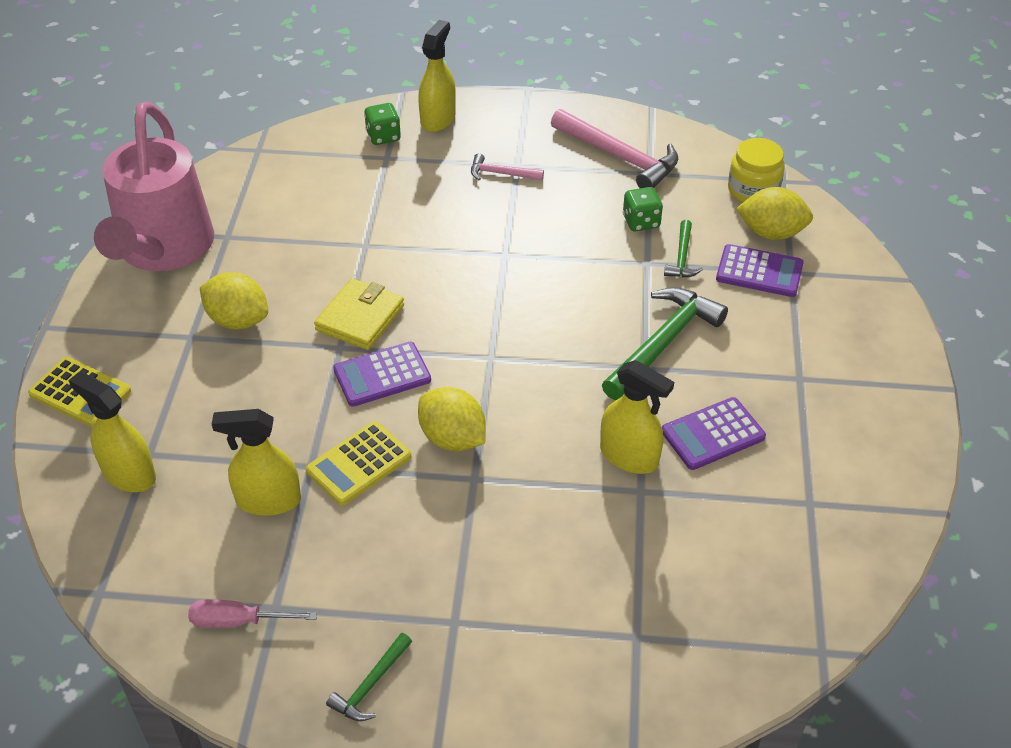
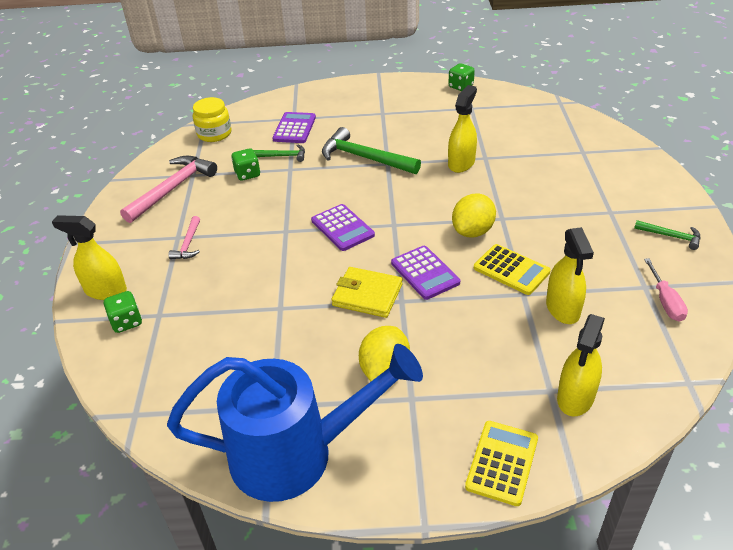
camera: 95 degrees left, 5 degrees down
(162, 250) = (297, 454): pink watering can -> blue watering can
(712, 434) = (434, 137): purple calculator -> purple calculator (342, 228)
(771, 233) = (257, 126): yellow lemon -> none
(893, 502) = (461, 86): none -> green dice

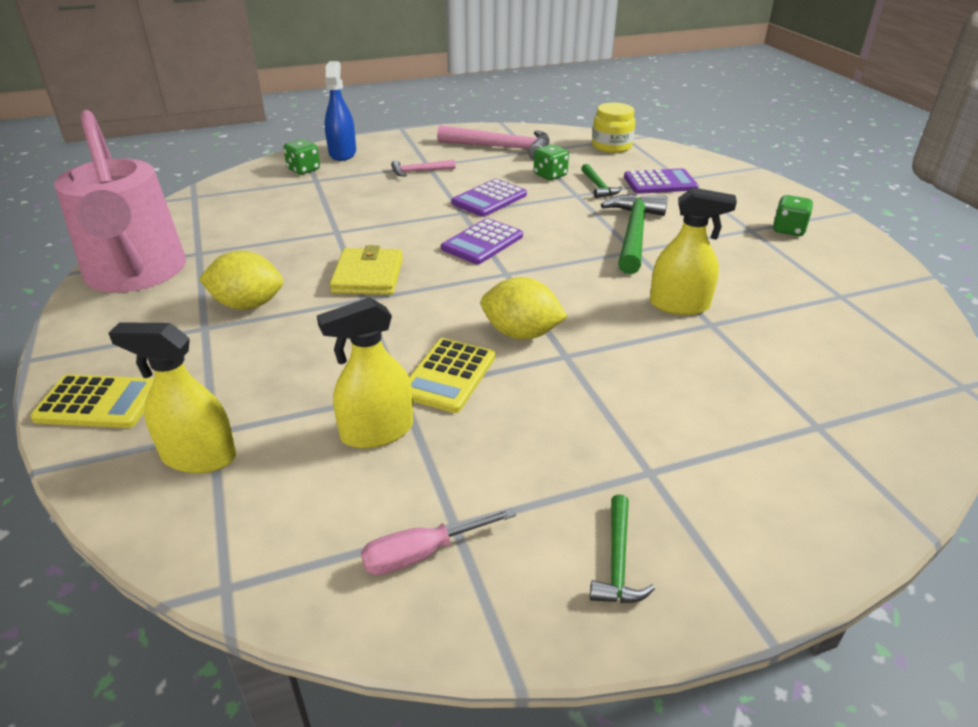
camera: 70 degrees right, 5 degrees down
(105, 290) = (342, 153): yellow spray bottle -> blue spray bottle
(297, 454) = (136, 275): blue watering can -> pink watering can
(425, 273) = (419, 308): purple calculator -> purple calculator (489, 199)
(461, 86) = (894, 279): green dice -> green dice (788, 230)

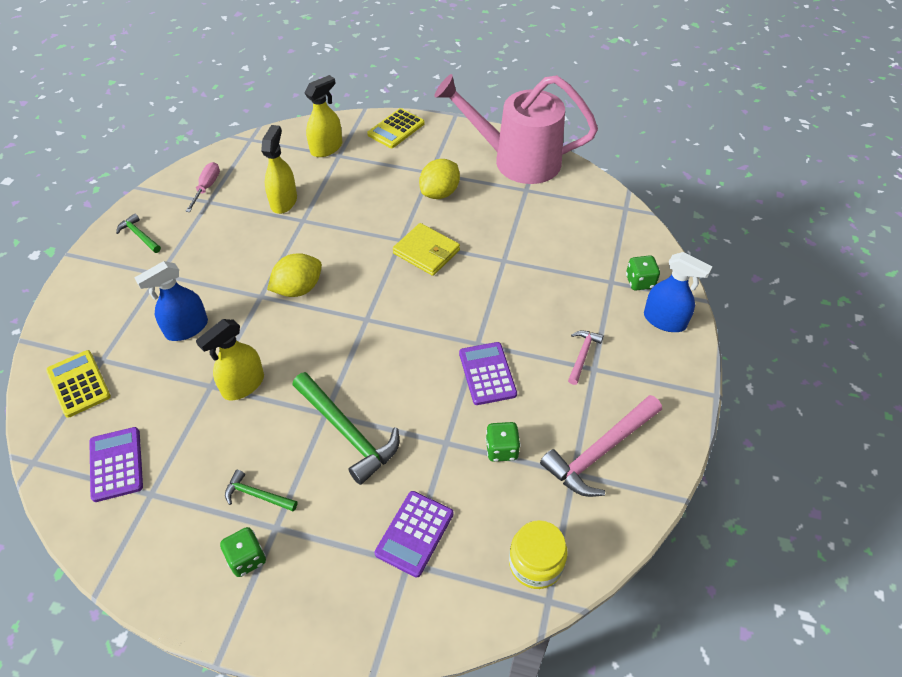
camera: 125 degrees right, 15 degrees up
(448, 375) = (295, 242): yellow calculator -> yellow calculator (79, 384)
(482, 242) = (419, 329): purple calculator -> purple calculator (116, 464)
(598, 187) = (447, 472): green hammer -> green hammer (257, 495)
(682, 384) = (186, 328): none -> blue spray bottle

